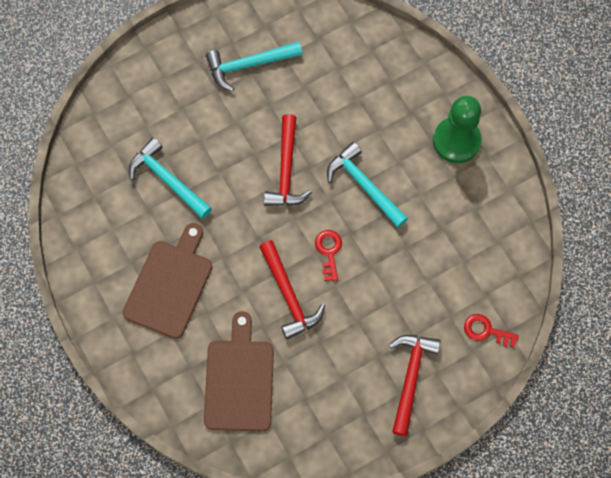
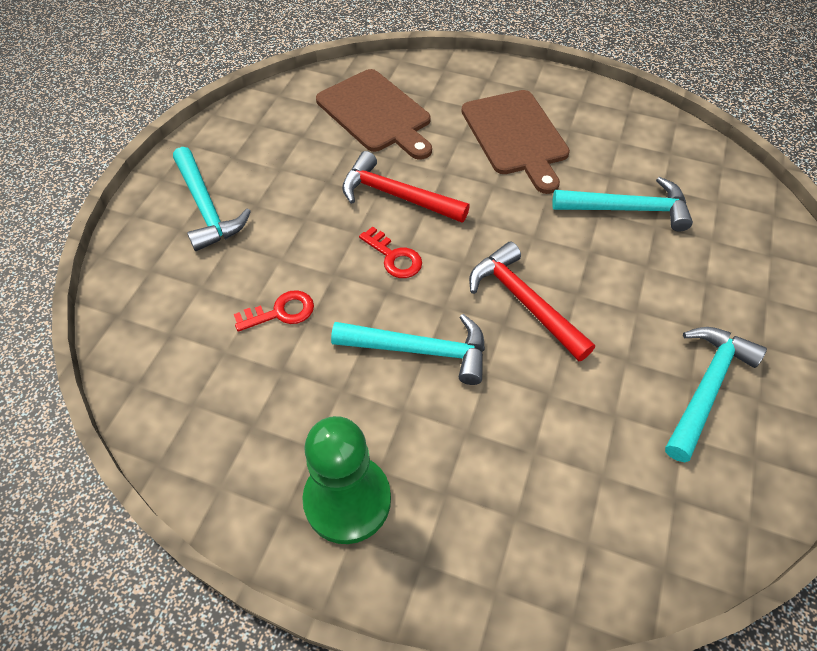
camera: 140 degrees right, 15 degrees down
(410, 378) = (206, 207): red hammer -> turquoise hammer
(486, 331) = (145, 298): red key -> red key (281, 312)

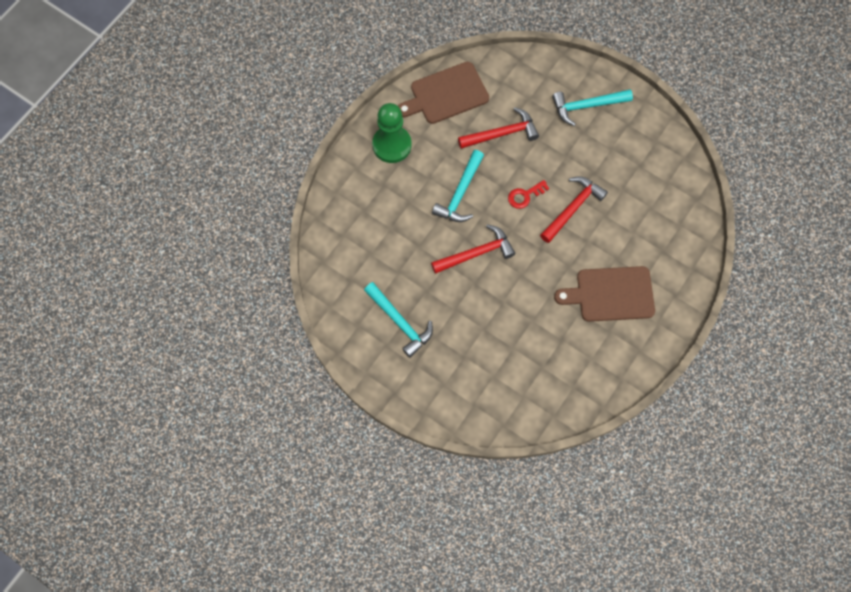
camera: 105 degrees right, 15 degrees up
(281, 312) = (501, 133): red key -> red hammer
(376, 113) = (652, 213): brown cutting board -> brown cutting board (446, 94)
(627, 209) = (530, 337): turquoise hammer -> none

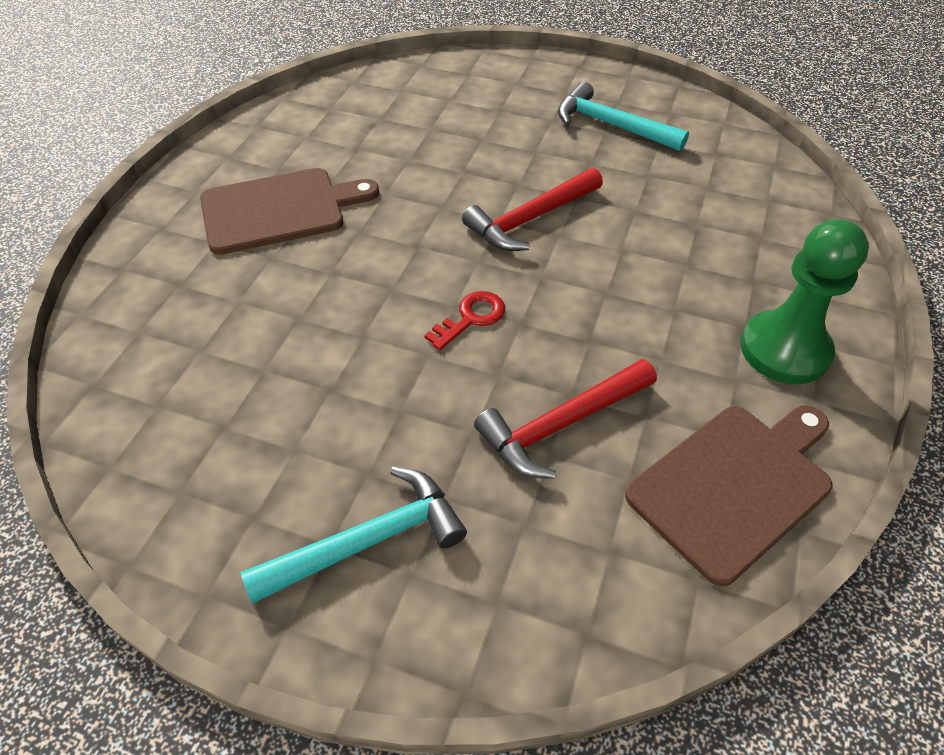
camera: 165 degrees right, 20 degrees down
(460, 193) = (600, 297): turquoise hammer -> none
(572, 208) = (368, 316): red hammer -> none

